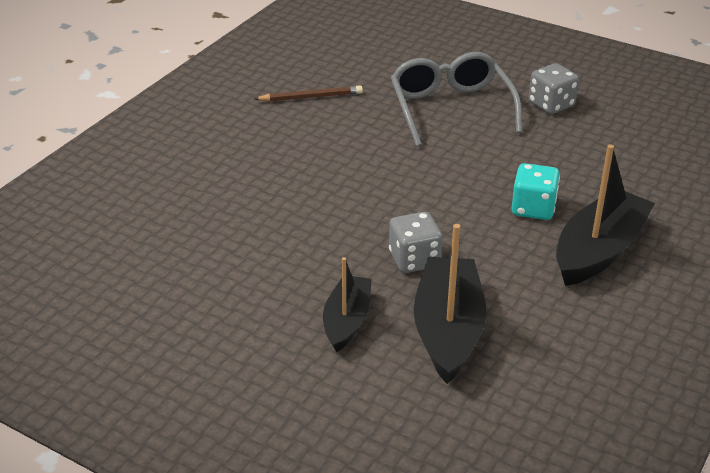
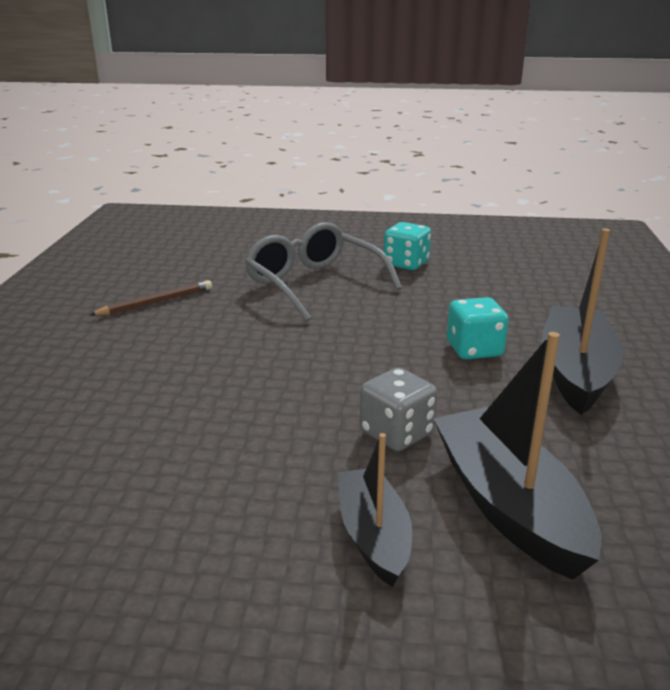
camera: 25 degrees left, 10 degrees down
(551, 104) = (406, 264): grey dice -> turquoise dice

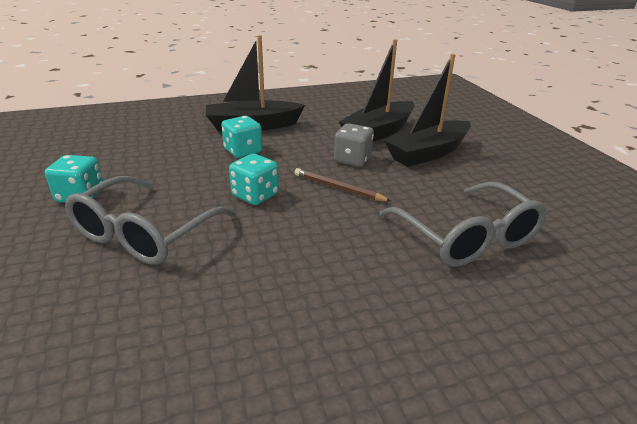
camera: 115 degrees left, 5 degrees up
(113, 456) = (467, 237): none -> grey glasses
(156, 302) = (231, 330): brown pencil -> brown pencil (338, 188)
(342, 339) = (255, 195): none -> turquoise dice
(373, 535) = (427, 153): black boat -> black boat, size x1.61

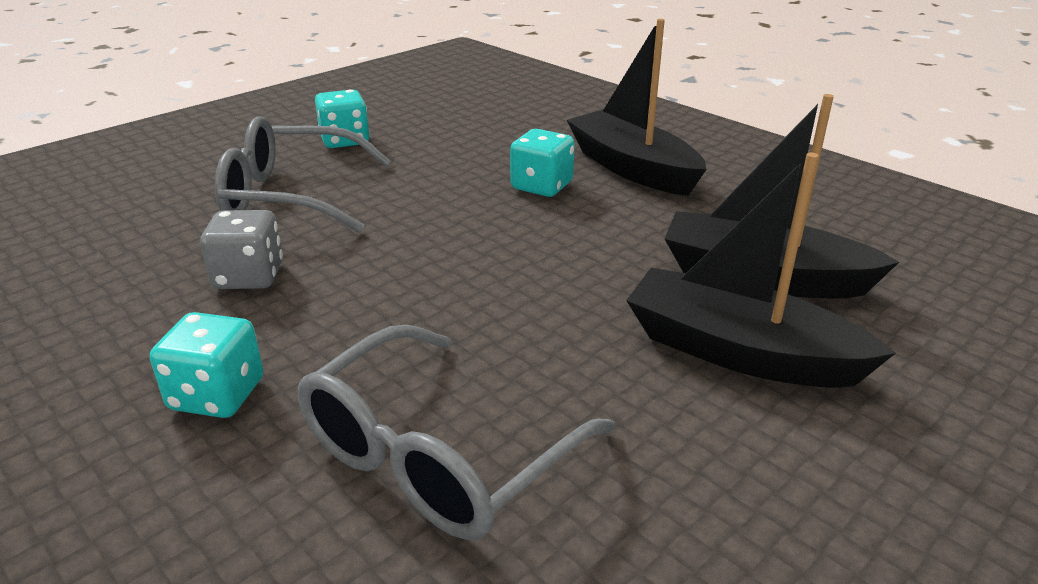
camera: 65 degrees right, 0 degrees up
(255, 195) = (425, 231): turquoise dice -> turquoise dice (217, 395)
(338, 188) = (501, 287): brown pencil -> none
(352, 159) = (614, 277): grey dice -> grey dice (249, 276)

